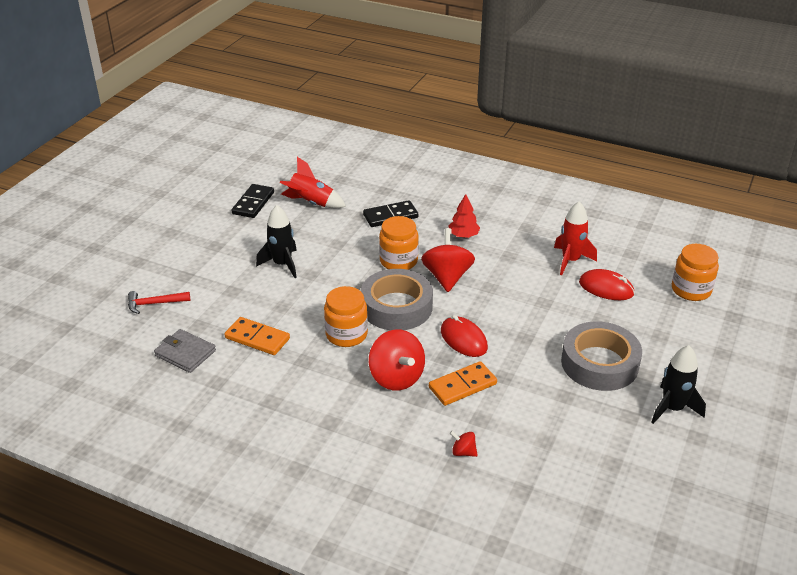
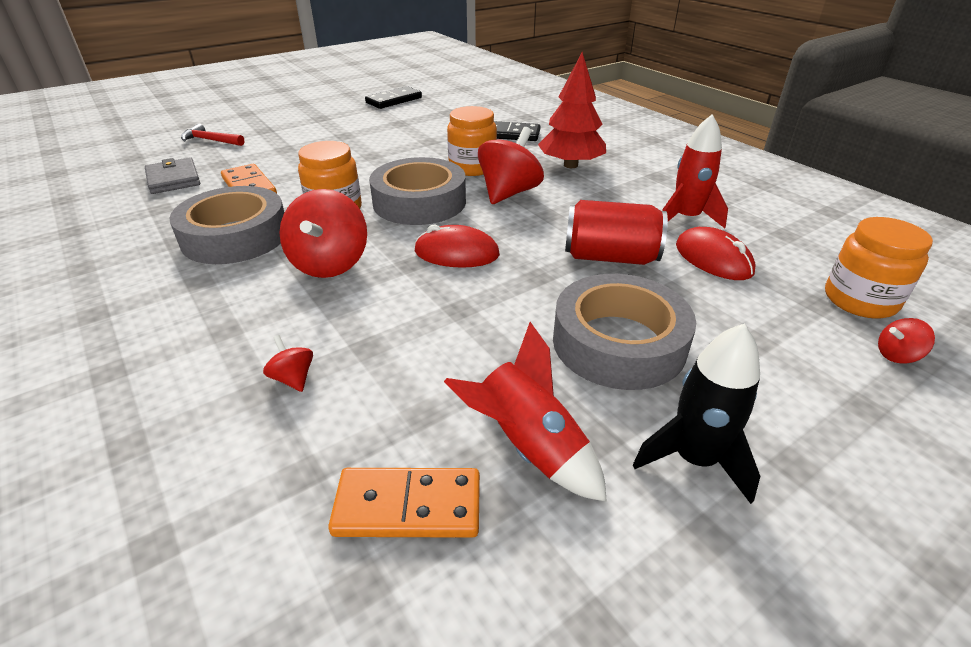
camera: 30 degrees right, 0 degrees up
(282, 264) = (356, 142): black rocket -> none
(307, 382) = (235, 236): none -> grey tape
(311, 203) = (444, 110): red rocket -> red rocket (528, 446)
(462, 386) = (394, 300): orange domino -> orange domino (408, 507)
(463, 235) = (571, 165): red tree -> red tree, size x1.66
(463, 339) = (456, 253): red mouse -> red mouse turned 75 degrees counterclockwise
(551, 308) = (610, 257): none -> red can
(721, 319) = (896, 355): none -> red spinning top

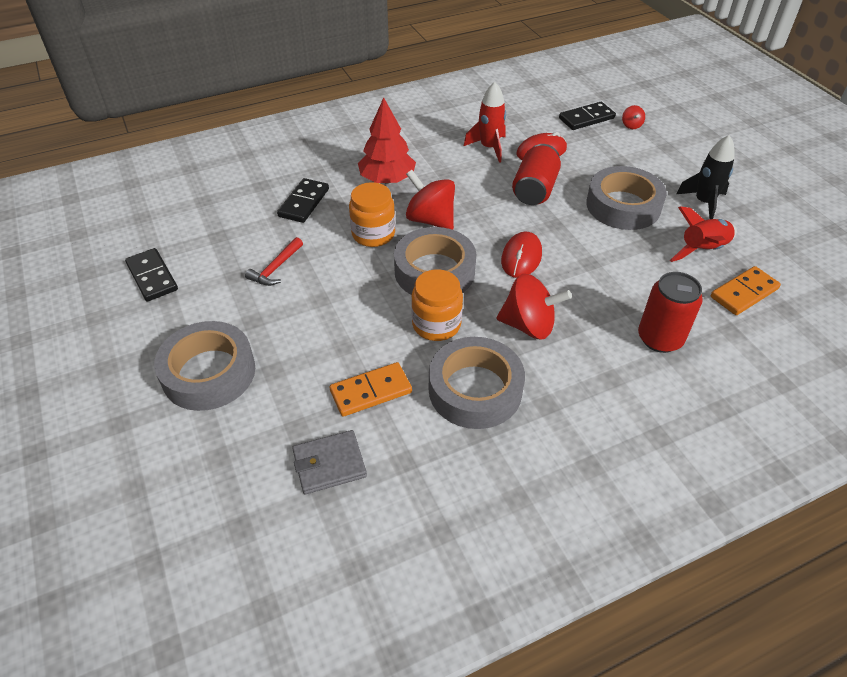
camera: 80 degrees left, 10 degrees up
(211, 140) = (214, 448): red hammer -> red hammer (276, 268)
(287, 129) = (209, 373): none -> grey tape
(293, 378) = (660, 338): red spinning top -> red can
(408, 507) = (744, 293): orange domino -> orange domino turned 45 degrees clockwise
(860, 300) = (586, 118): orange jar -> black domino

